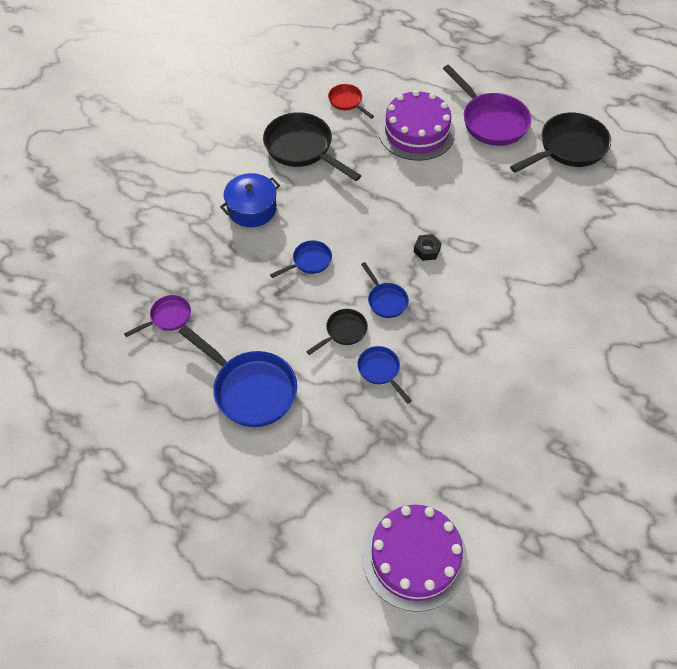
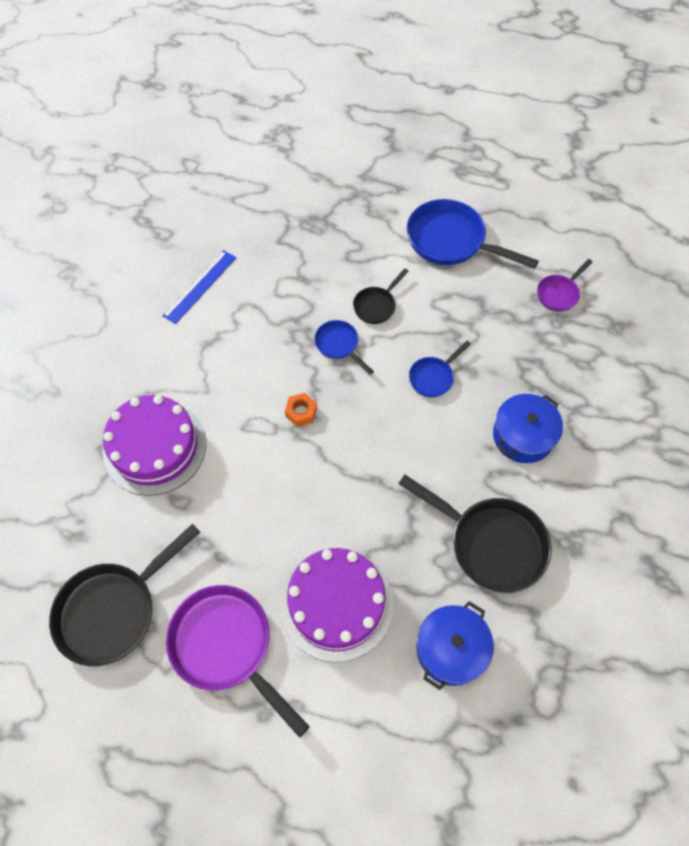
camera: 170 degrees right, 5 degrees up
(347, 102) = (451, 649): red pan -> blue pot
(380, 371) = (332, 274): blue pan -> none
(414, 557) = (283, 144): purple cake -> purple cake (154, 447)
(427, 250) = (301, 412): black nut -> orange nut
(515, 378) = (200, 286): none -> blue ruler

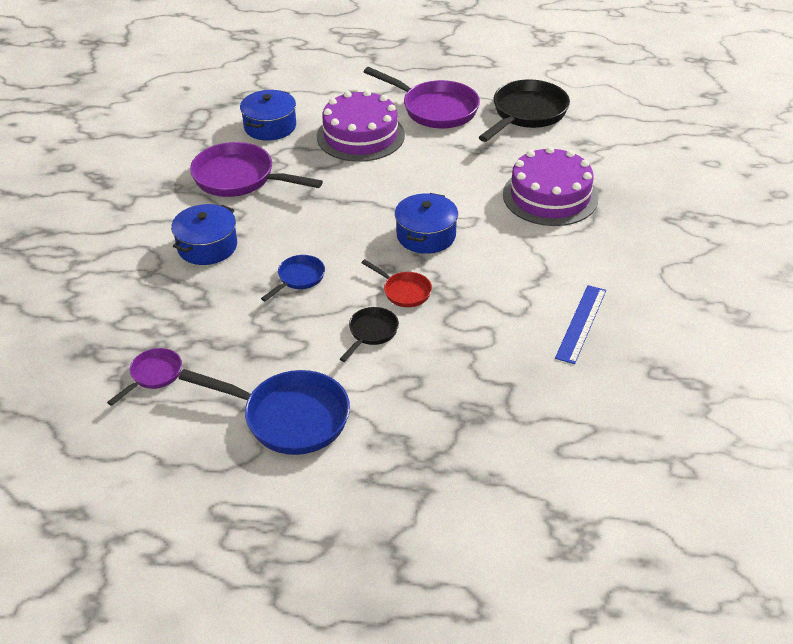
camera: 170 degrees right, 20 degrees down
(301, 412) = (426, 235): orange nut -> blue pot
(339, 345) = (404, 291): blue pan -> red pan
(490, 543) = (239, 178): black pan -> purple pan

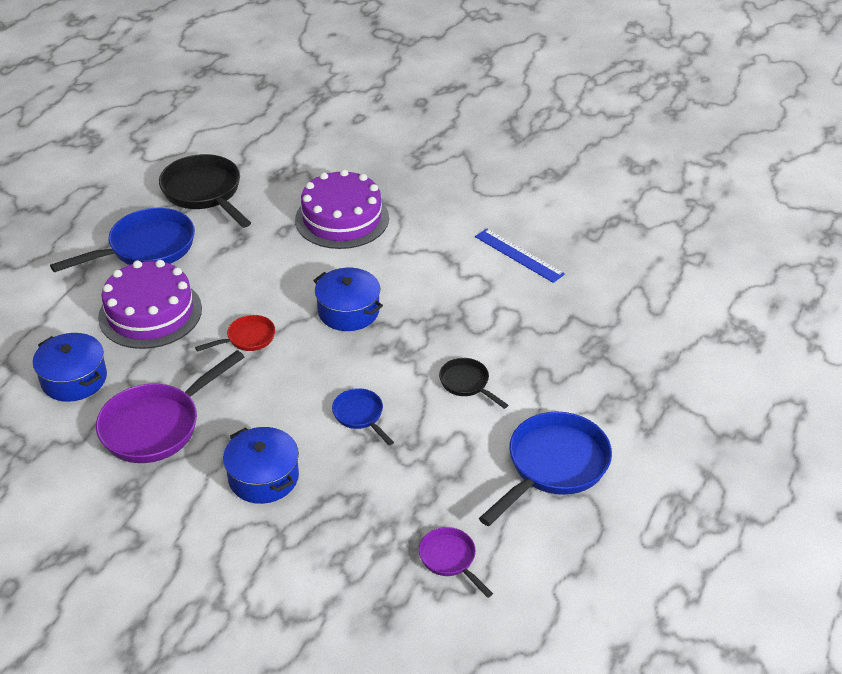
camera: 70 degrees left, 0 degrees up
(404, 291) = (421, 347): red pan -> red pan (247, 338)
(435, 109) = (146, 248): purple pan -> blue pan

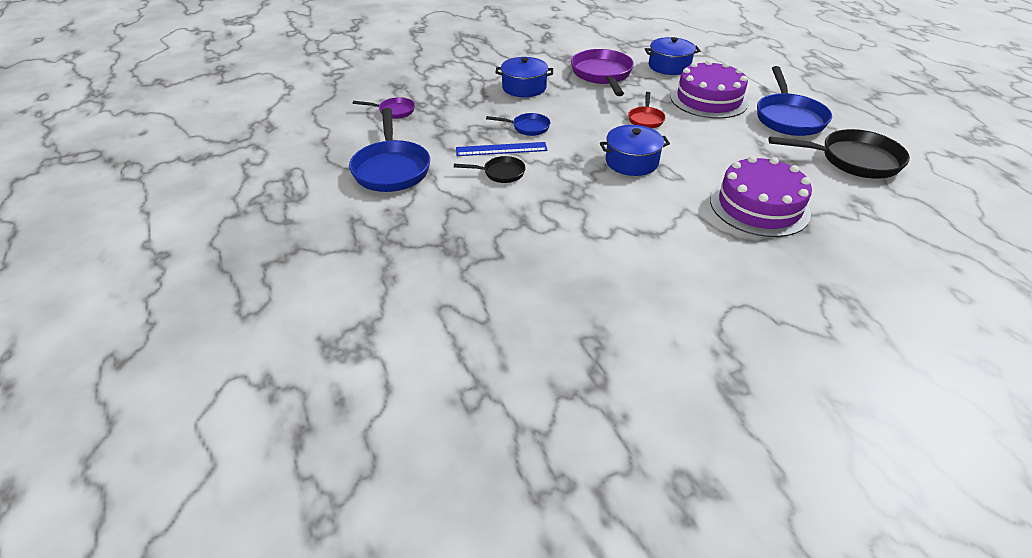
camera: 130 degrees right, 0 degrees up
(519, 255) = (611, 274): blue ruler -> blue ruler (501, 149)

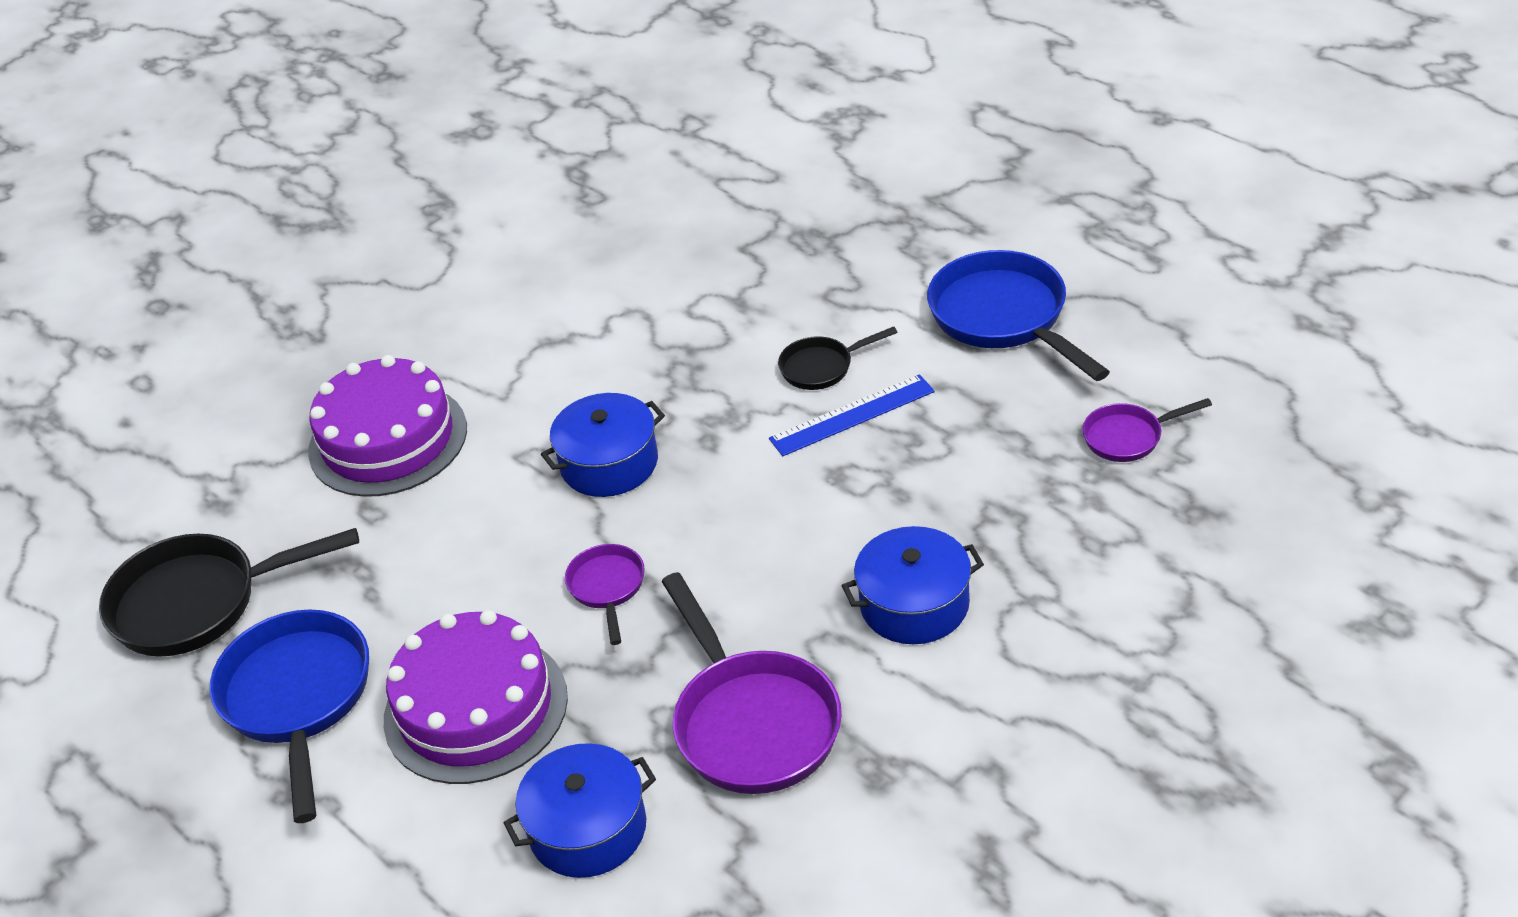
camera: 165 degrees right, 0 degrees up
(527, 127) = (835, 483): blue pan -> none
(646, 119) = (607, 588): red pan -> purple pan

